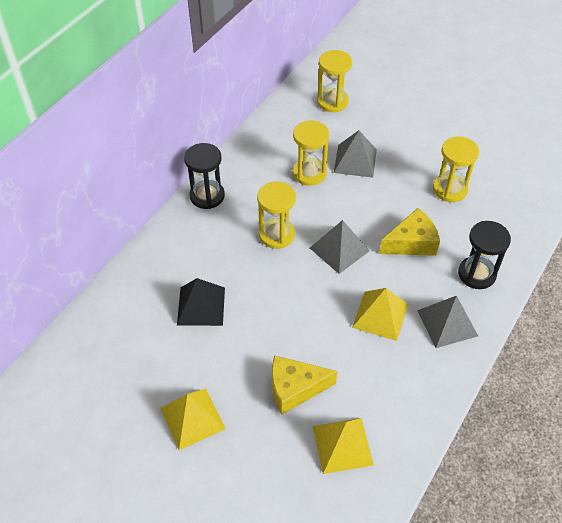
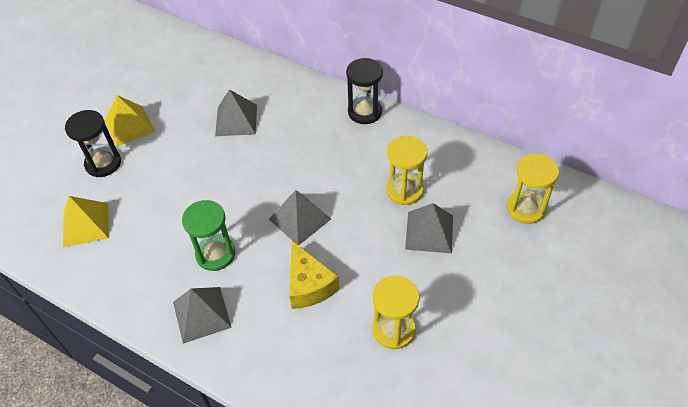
camera: 90 degrees right, 0 degrees up
(201, 306) = (236, 120): black pyramid -> grey pyramid
(276, 234) = (318, 167): yellow hourglass -> none
(295, 388) = (145, 189): yellow cheese -> none
(380, 315) = (215, 254): yellow pyramid -> green hourglass
(476, 274) = (264, 349): black hourglass -> black hourglass (103, 163)

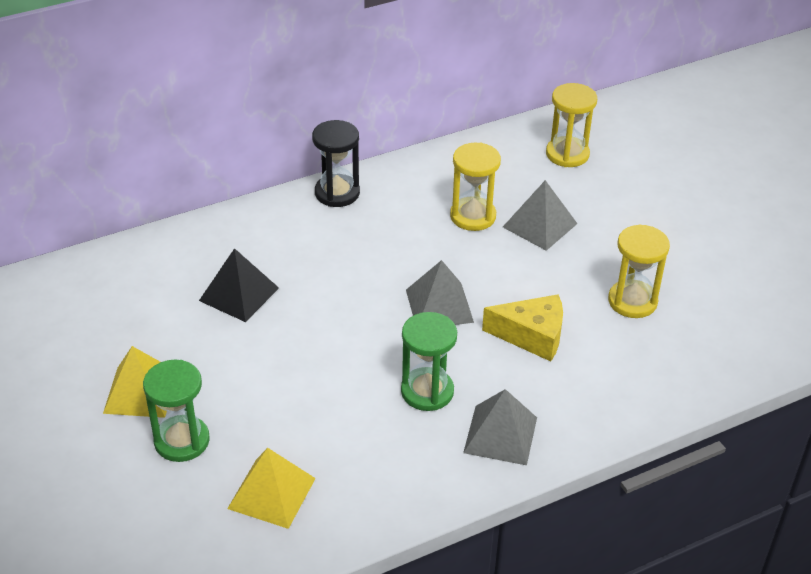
camera: 60 degrees left, 10 degrees down
(103, 163) = (182, 441): black hourglass -> green hourglass
(236, 120) = (239, 294): grey pyramid -> black pyramid

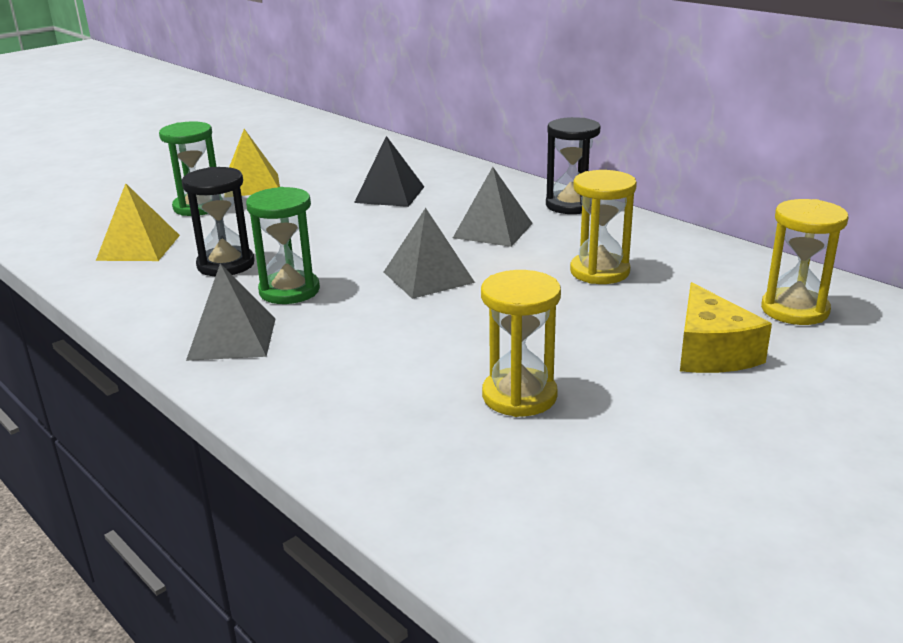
camera: 75 degrees right, 15 degrees down
(350, 428) = (226, 264): none -> black hourglass
(532, 336) = (407, 334): yellow cheese -> yellow cheese (711, 352)
(540, 225) = (622, 312): grey pyramid -> grey pyramid (493, 230)

